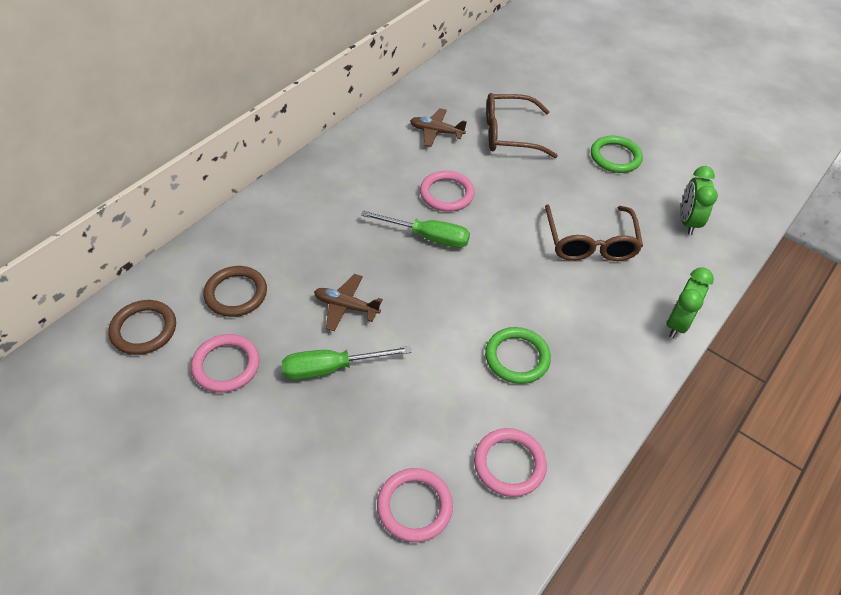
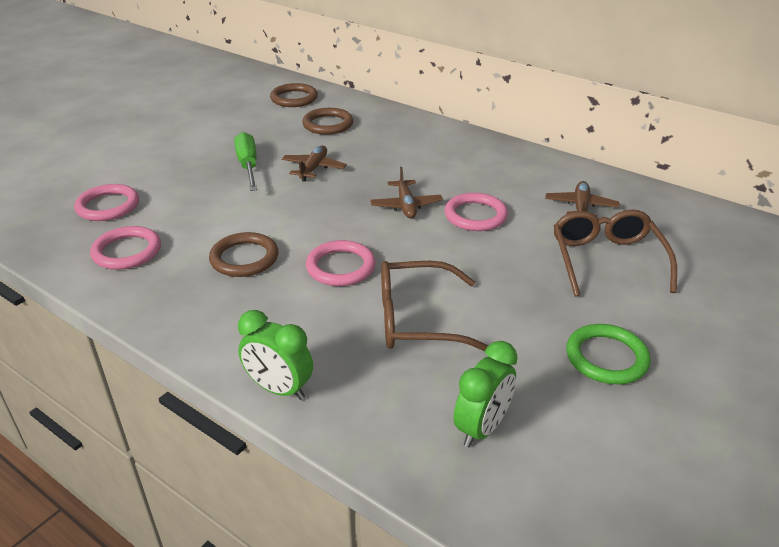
camera: 90 degrees right, 15 degrees down
(226, 365) = (258, 127): pink ring -> pink ring (340, 267)
(428, 237) = (406, 205): green screwdriver -> brown plane
(517, 357) = (244, 258): green ring -> brown ring
(688, 222) = (482, 428): green clock -> green clock turned 120 degrees clockwise

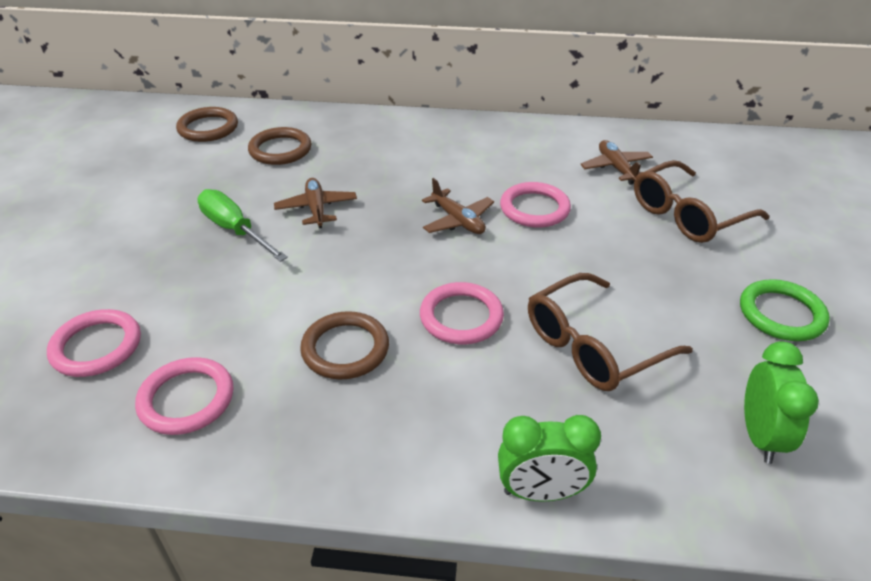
camera: 30 degrees left, 5 degrees up
(606, 260) = (687, 215): brown glasses -> brown glasses turned 90 degrees counterclockwise

